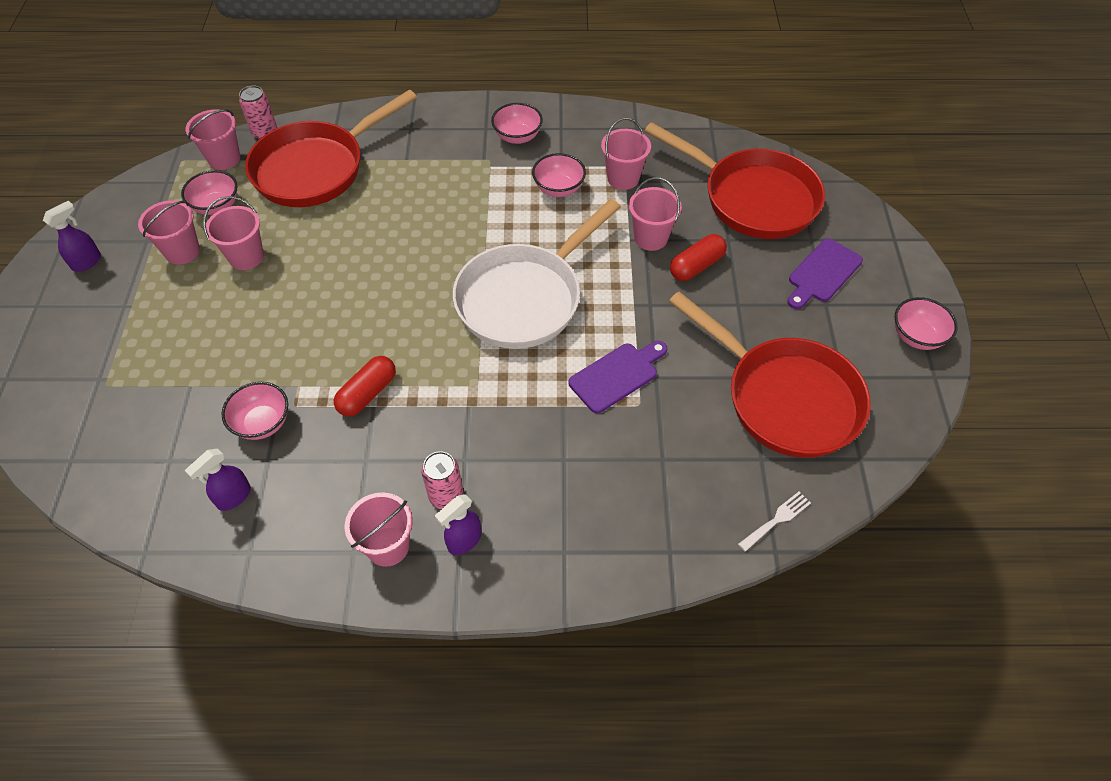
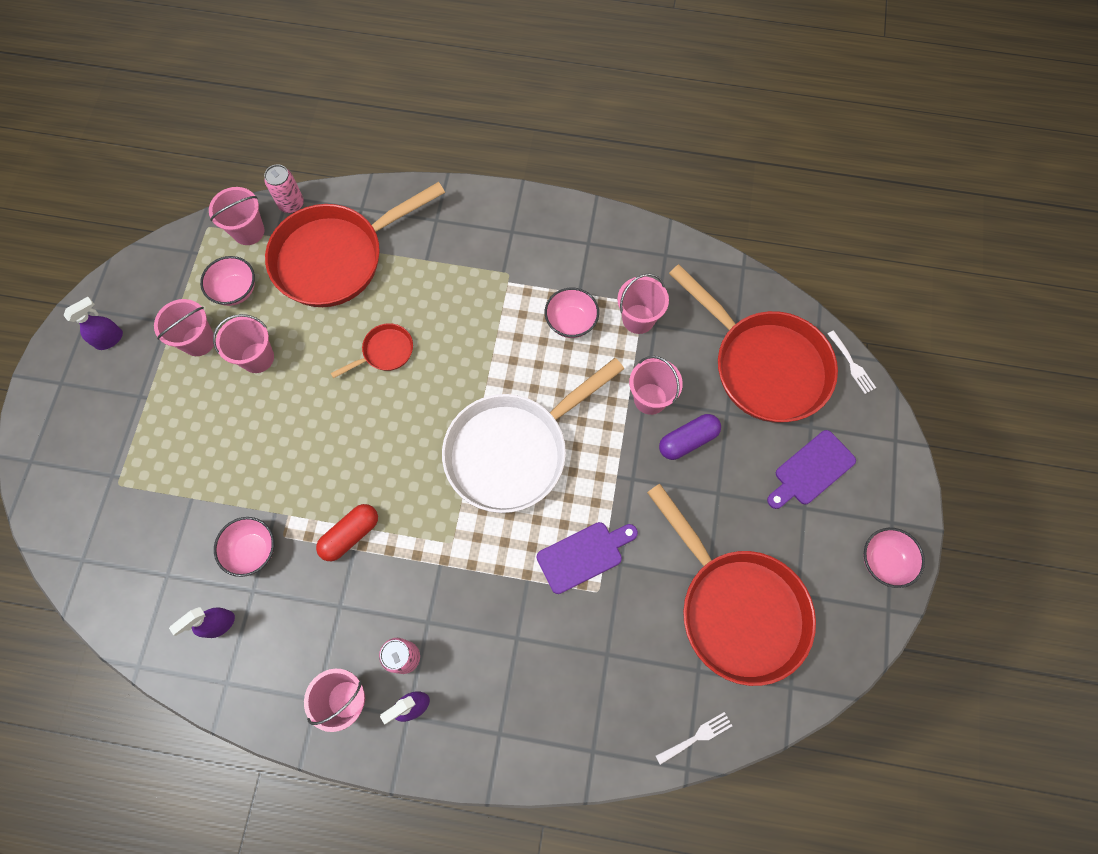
camera: 10 degrees right, 15 degrees up
(378, 235) = (385, 352): none -> red pan
(517, 137) = (542, 248): pink bowl -> none
(696, 266) = (688, 440): red capsule -> purple capsule
(834, 187) = (852, 364): none -> white fork

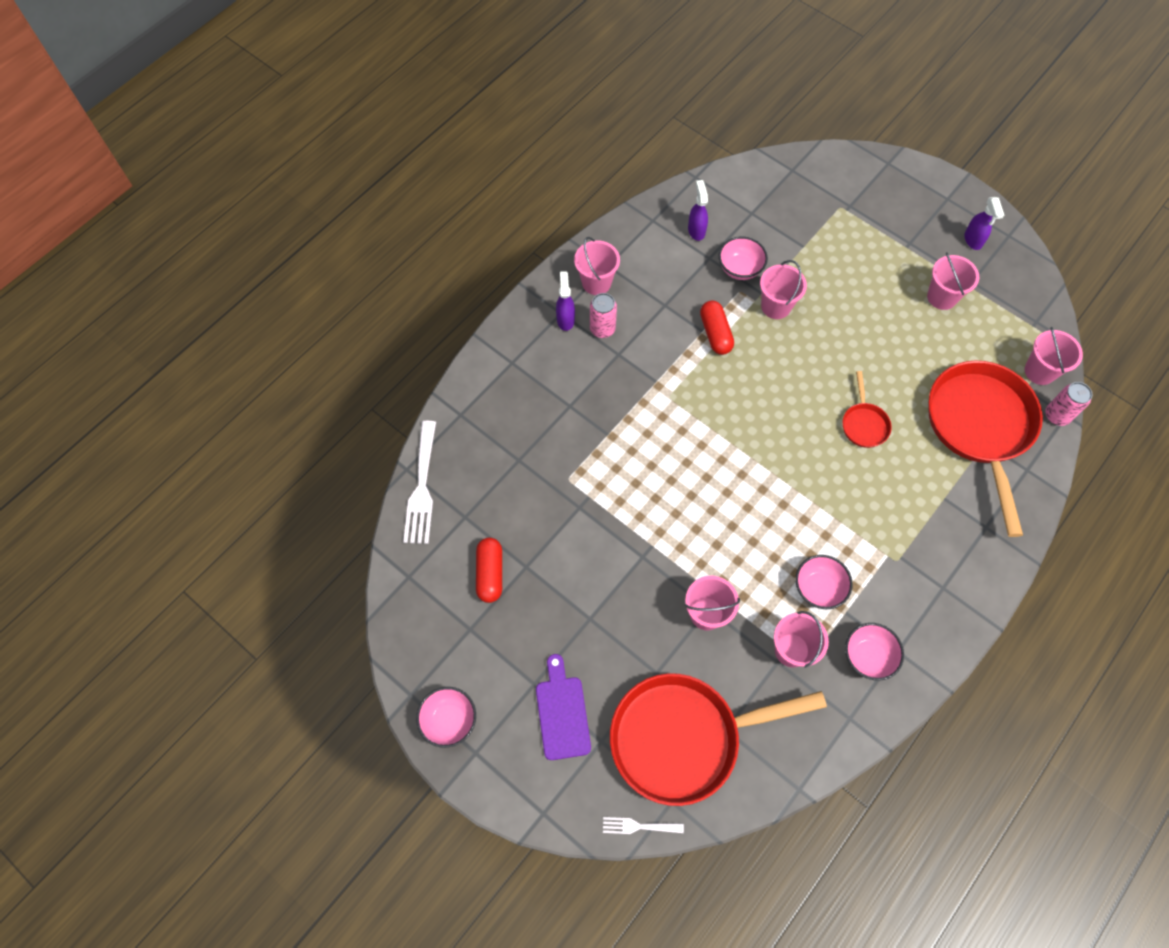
camera: 120 degrees right, 5 degrees down
(235, 290) = (980, 339): pink bowl -> pink bowl (868, 656)
(257, 358) = (905, 331): pink bucket -> pink bucket (776, 306)
(513, 451) = (719, 477): white pan -> none
(583, 555) = (602, 484): purple cutting board -> none
(688, 440) = (650, 622): purple capsule -> none
(696, 737) = (422, 488): white fork -> white fork, size x1.87
(737, 609) = (490, 573): red pan -> red capsule

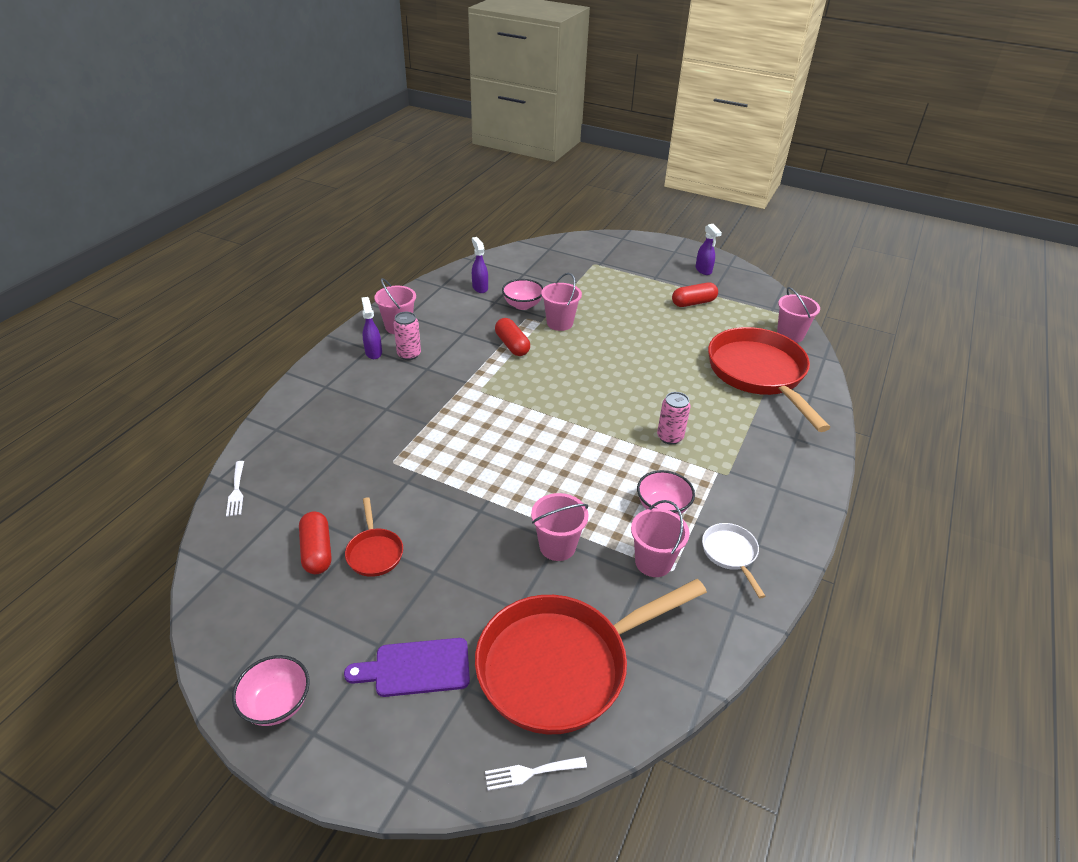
camera: 15 degrees left, 25 degrees down
(422, 488) = (236, 491): white fork -> white fork, size x0.53
(562, 713) = (416, 668): purple cutting board -> purple cutting board turned 75 degrees counterclockwise
(864, 424) = (660, 385): red pan -> red pan (374, 552)
(868, 656) = (730, 554): pink bowl -> white pan
(942, 297) = (693, 303): pink bucket -> red capsule
(1057, 415) = (817, 359): pink can -> pink can (670, 437)

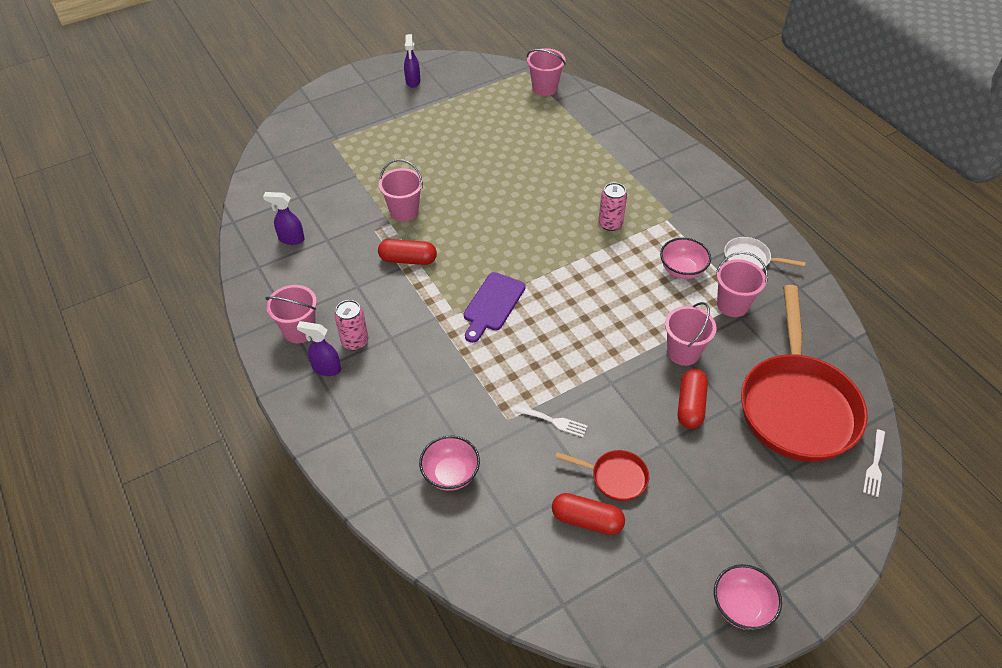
camera: 55 degrees left, 10 degrees up
(236, 491) = (460, 561): white fork -> white fork (553, 421)
(416, 668) = (754, 496): purple cutting board -> purple cutting board (492, 305)
(522, 305) = (351, 222): pink bowl -> pink bowl (450, 474)
(693, 303) = (453, 114): red capsule -> red capsule (690, 405)
(703, 270) = (413, 81): purple spray bottle -> purple spray bottle turned 75 degrees clockwise
(759, 374) = (577, 133): red pan -> none

